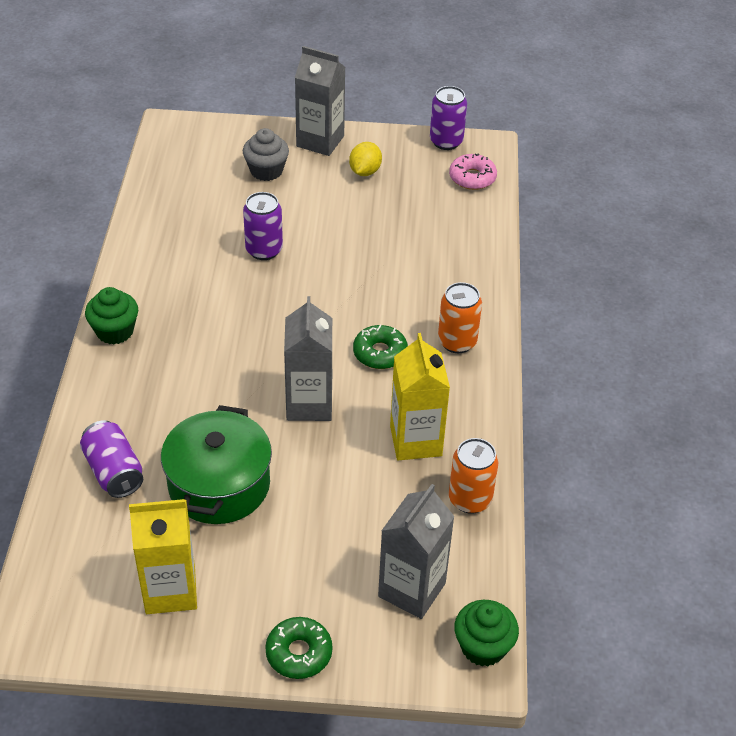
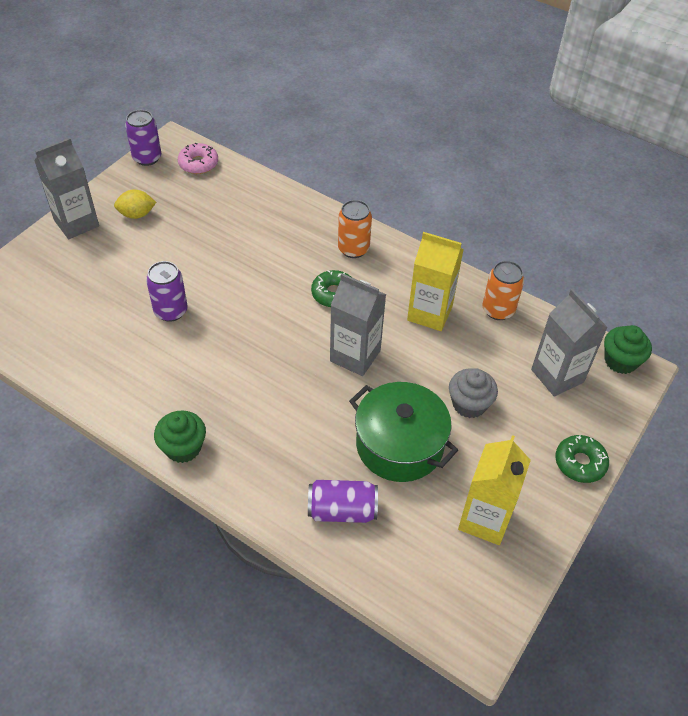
camera: 60 degrees left, 5 degrees up
(266, 171) = (79, 269): grey cupcake -> grey cupcake (469, 404)
(365, 171) = (137, 214): yellow lemon -> yellow lemon turned 60 degrees counterclockwise

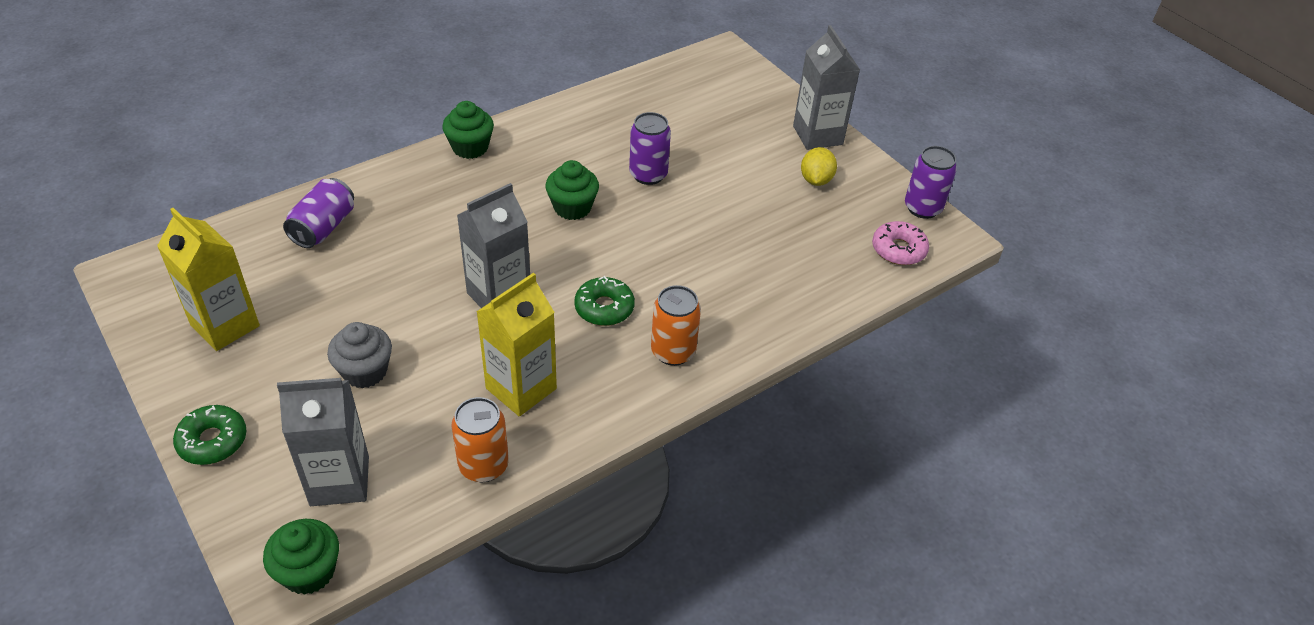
camera: 110 degrees right, 5 degrees down
(234, 346) = (572, 207): none -> green cupcake
(399, 445) = (359, 292): green pot -> none

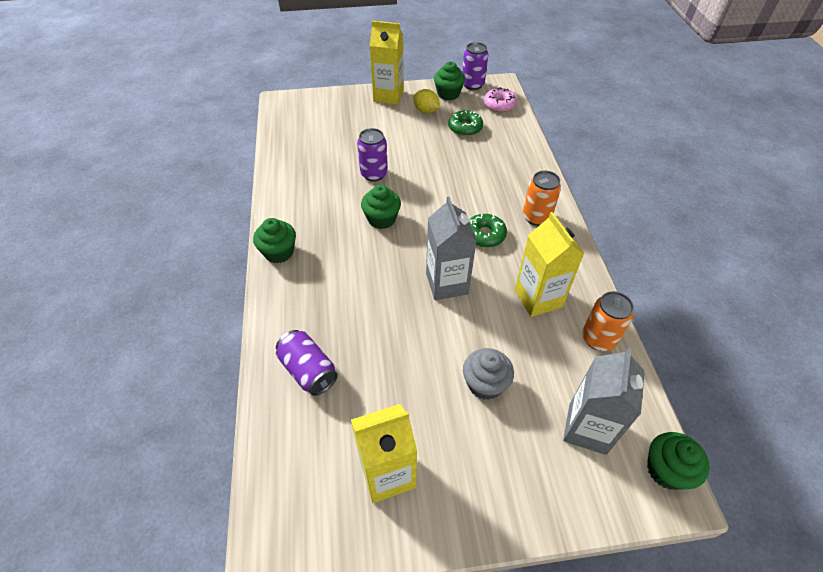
camera: 60 degrees left, 5 degrees up
(213, 441) = (518, 512): green donut -> green donut (465, 128)
(817, 135) = (388, 96): grey carton -> yellow carton
(875, 190) = (448, 94): none -> green cupcake

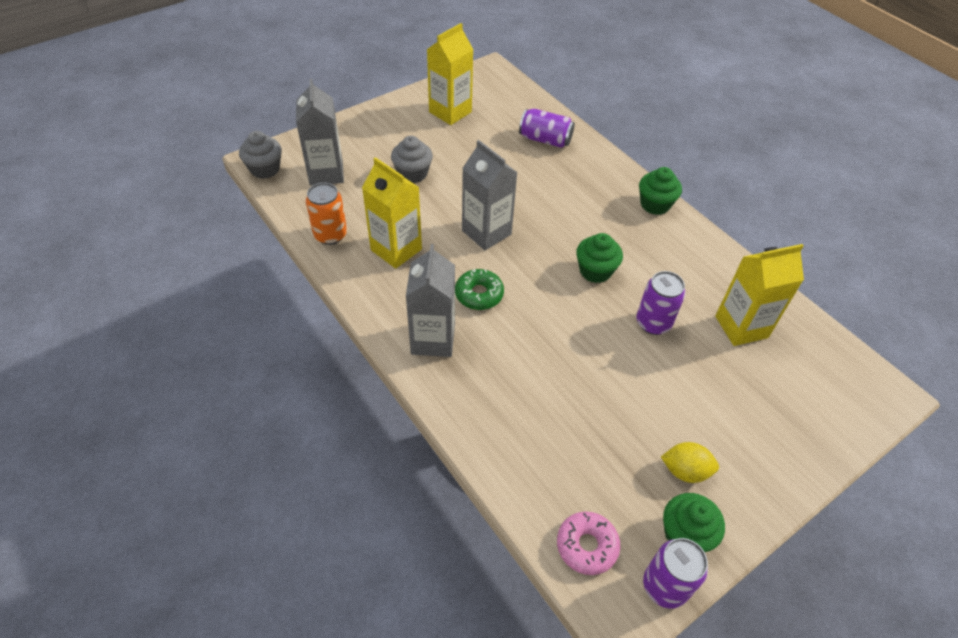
camera: 150 degrees right, 0 degrees up
(388, 96) = (767, 480): yellow carton -> yellow carton (741, 327)
(465, 128) = (604, 458): green donut -> none
(536, 217) = (433, 339): orange can -> grey carton
(666, 470) = (265, 169): green cupcake -> grey cupcake

